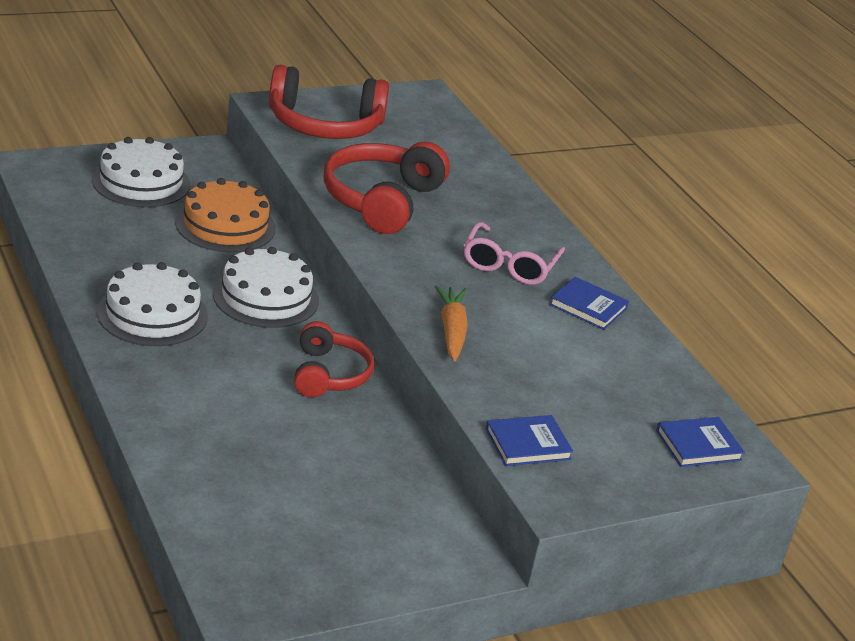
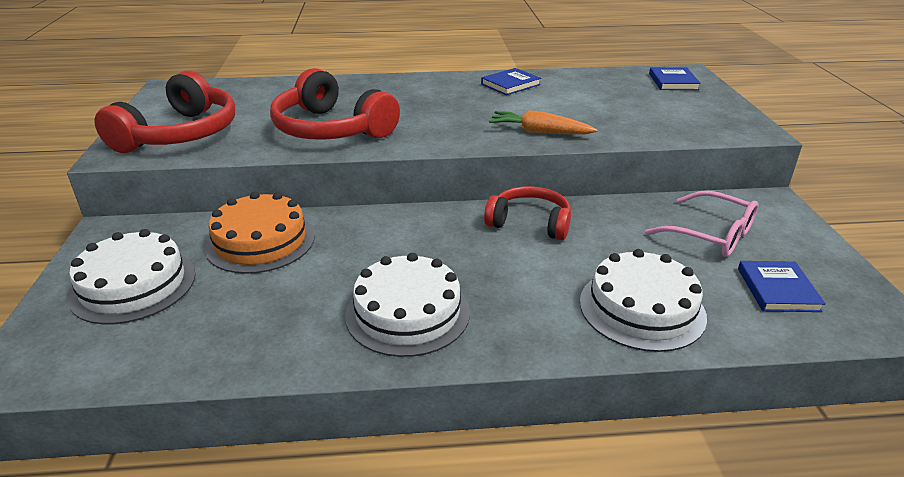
camera: 65 degrees left, 0 degrees up
(266, 297) = (399, 237): white cake -> white cake (641, 308)
(509, 265) = (449, 99): pink glasses -> pink glasses (711, 235)
(527, 444) = (688, 129): blue book -> blue book (777, 289)

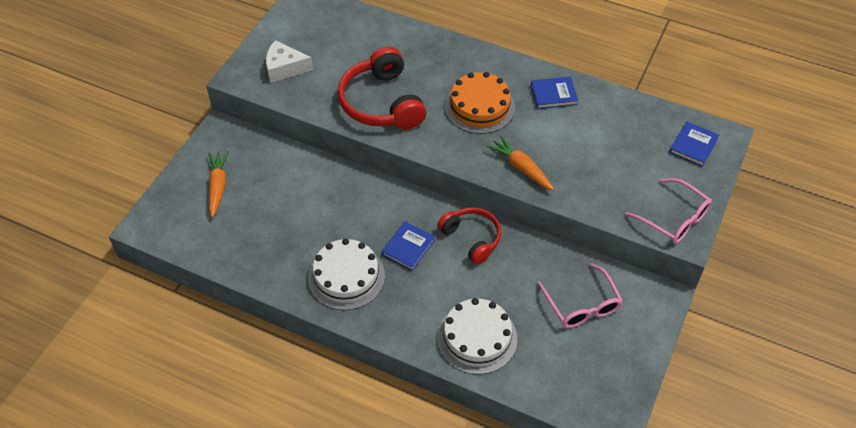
camera: 30 degrees right, 20 degrees up
(133, 285) = (218, 186): white cake -> orange carrot
(180, 134) = (284, 68): red headphones -> white cheese
(260, 241) = (299, 179): orange cake -> orange cake (479, 107)
(727, 123) = (674, 219): none -> pink glasses
(777, 289) = (574, 366): blue book -> blue book (408, 247)

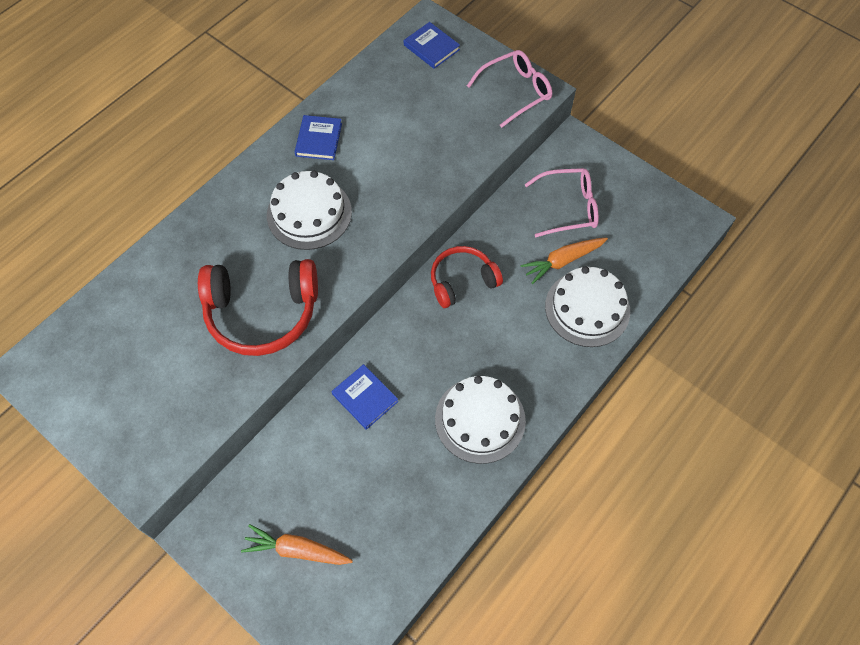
camera: 75 degrees left, 10 degrees up
(284, 68) = (152, 416): white cheese -> none
(408, 247) = (457, 346): blue book -> blue book (365, 398)
(479, 107) = (309, 213): orange cake -> white cake
(521, 168) = (411, 198): orange carrot -> orange carrot (562, 261)

